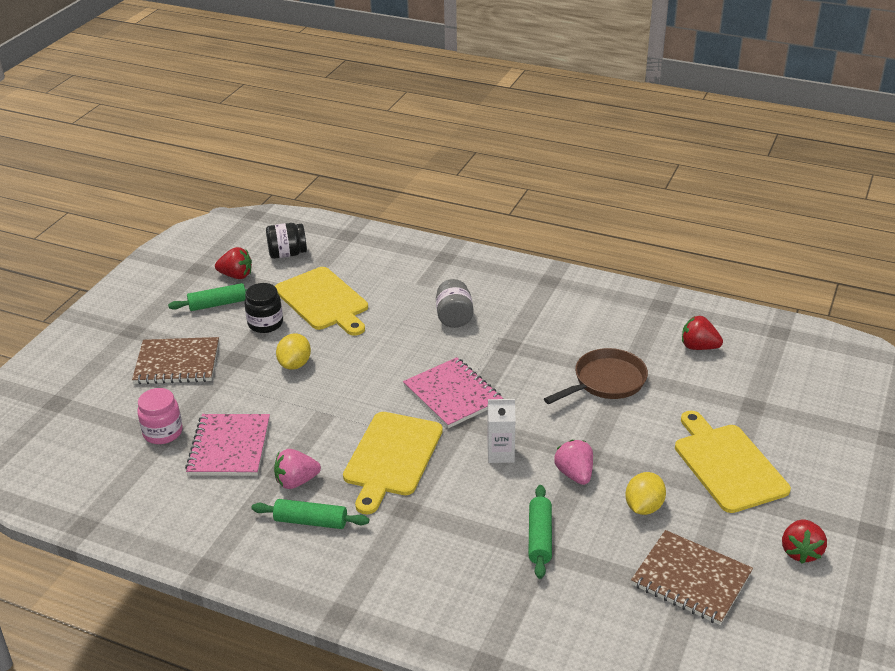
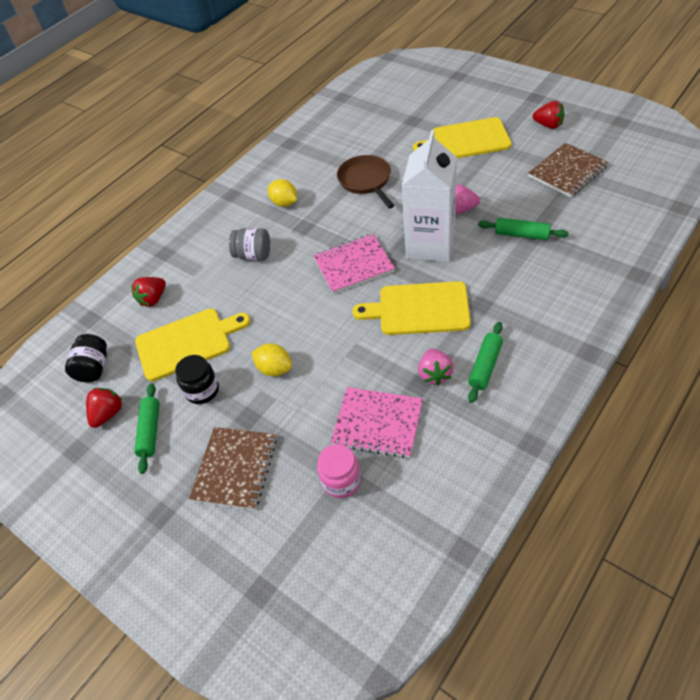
camera: 70 degrees left, 15 degrees up
(391, 457) = (419, 309): yellow cutting board -> yellow cutting board turned 150 degrees clockwise
(500, 454) = (430, 245): white carton -> white carton, size x2.16
(643, 507) = (499, 182): yellow lemon -> yellow lemon (284, 203)
(698, 347) = (344, 133): red strawberry -> red strawberry (153, 299)

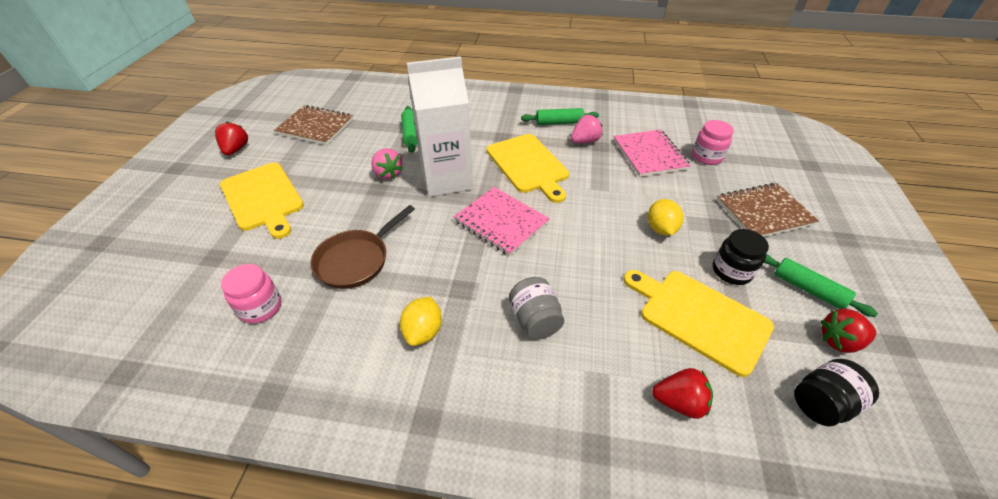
camera: 125 degrees left, 5 degrees down
(150, 431) = (808, 289): green rolling pin -> green rolling pin turned 75 degrees clockwise
(353, 140) = (261, 307): none -> pink jar

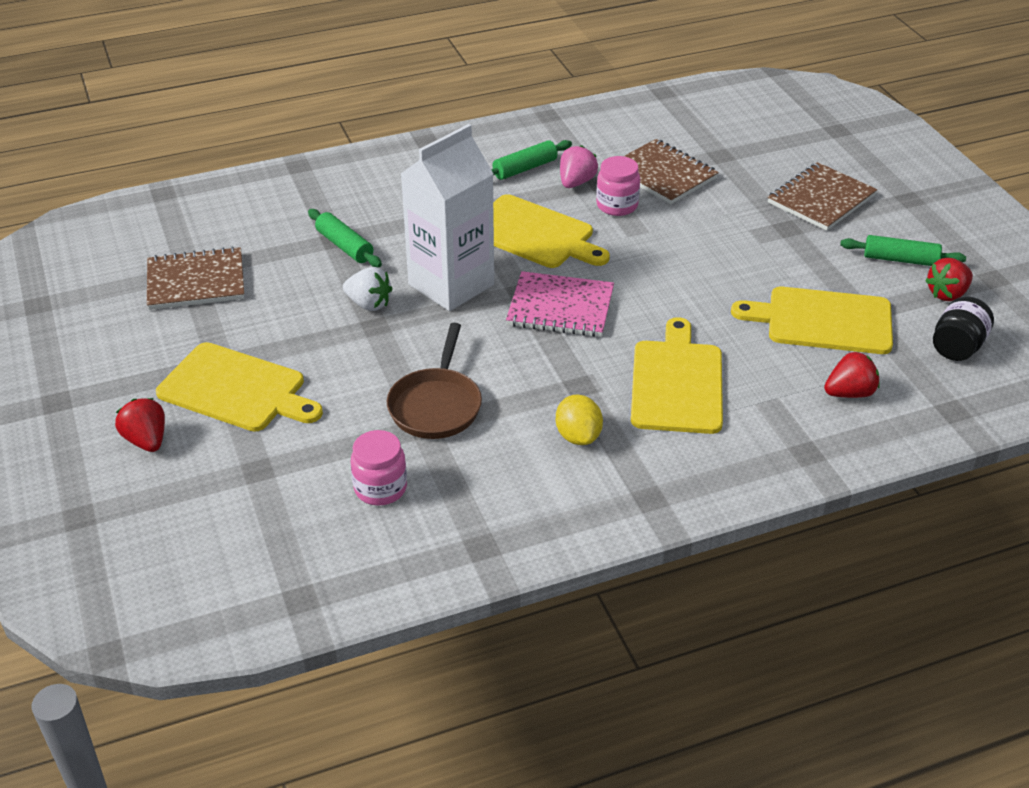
camera: 30 degrees left, 5 degrees down
(236, 149) = (115, 349): red strawberry -> red strawberry (146, 440)
(388, 174) = (369, 304): pink strawberry -> white strawberry
(535, 320) = (677, 383): grey jar -> yellow cutting board
(649, 155) = (662, 174): pink notebook -> brown notebook
(661, 229) = (732, 252): yellow lemon -> none
(706, 157) = (726, 156): pink jar -> pink jar (617, 205)
(731, 271) = (825, 269): black jar -> none

